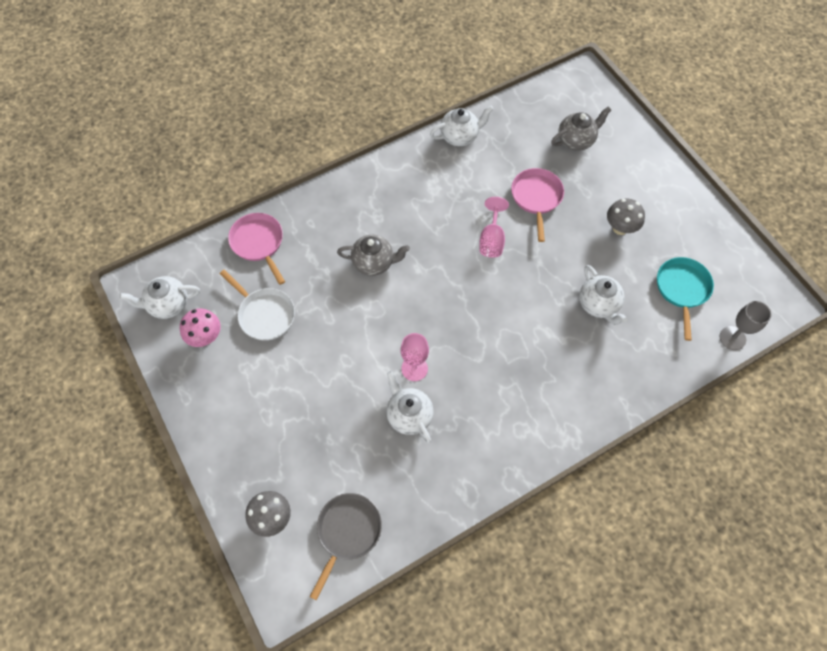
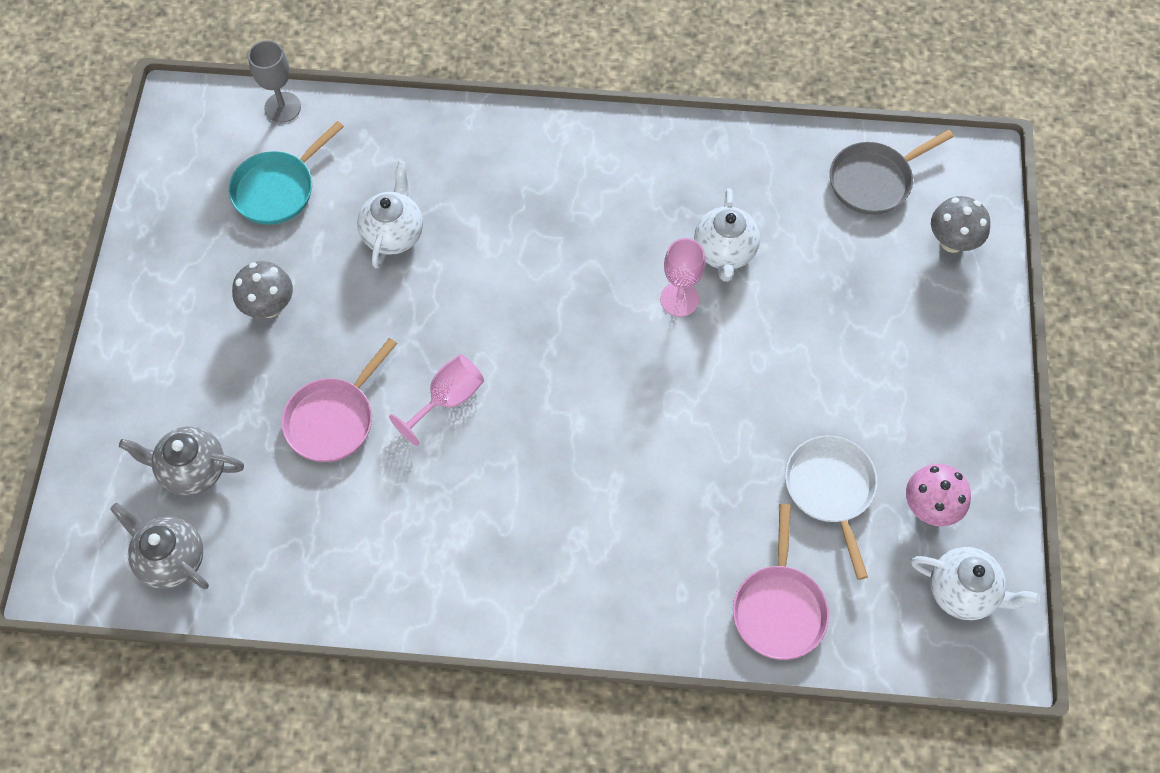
camera: 145 degrees left, 0 degrees up
(374, 263) = (632, 469): grey teapot -> grey teapot (171, 559)
(460, 136) = (350, 594): white teapot -> none

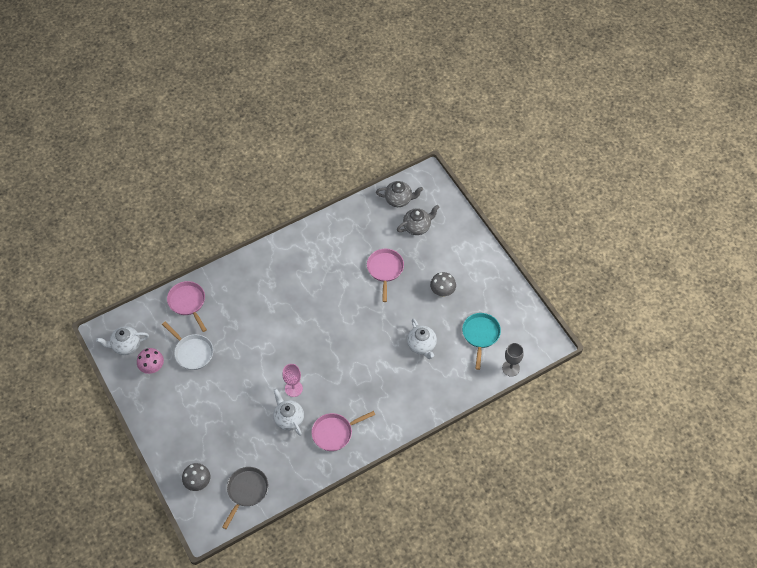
camera: 145 degrees right, 5 degrees down
(448, 399) = (351, 300): pink goblet -> none
(660, 183) = (335, 433): none -> pink pan

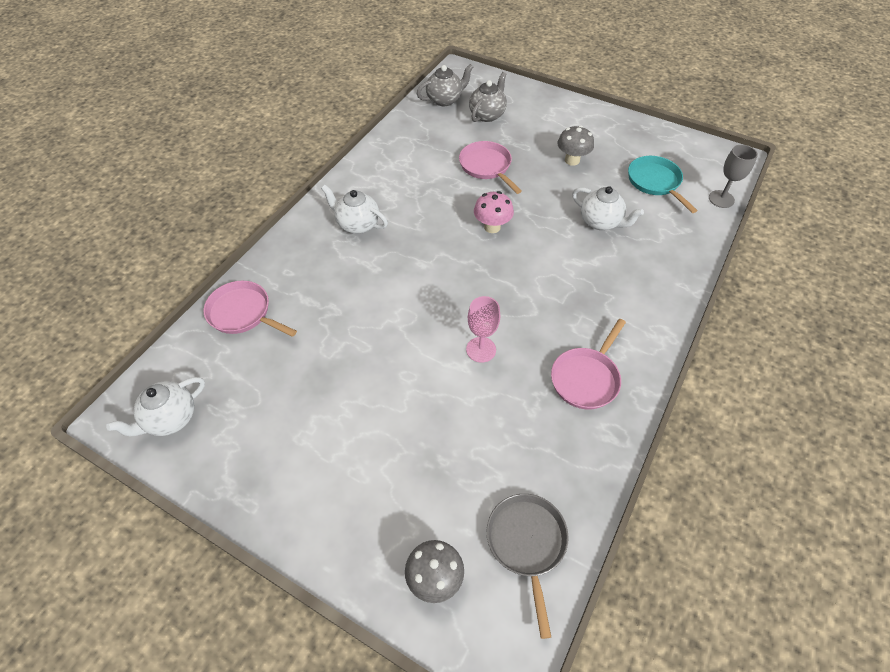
camera: 30 degrees left, 5 degrees down
(152, 367) = (236, 429): pink mushroom -> pink mushroom (492, 227)
(192, 352) = (291, 375): white pan -> none
(288, 419) = (506, 394): white teapot -> white teapot (357, 224)

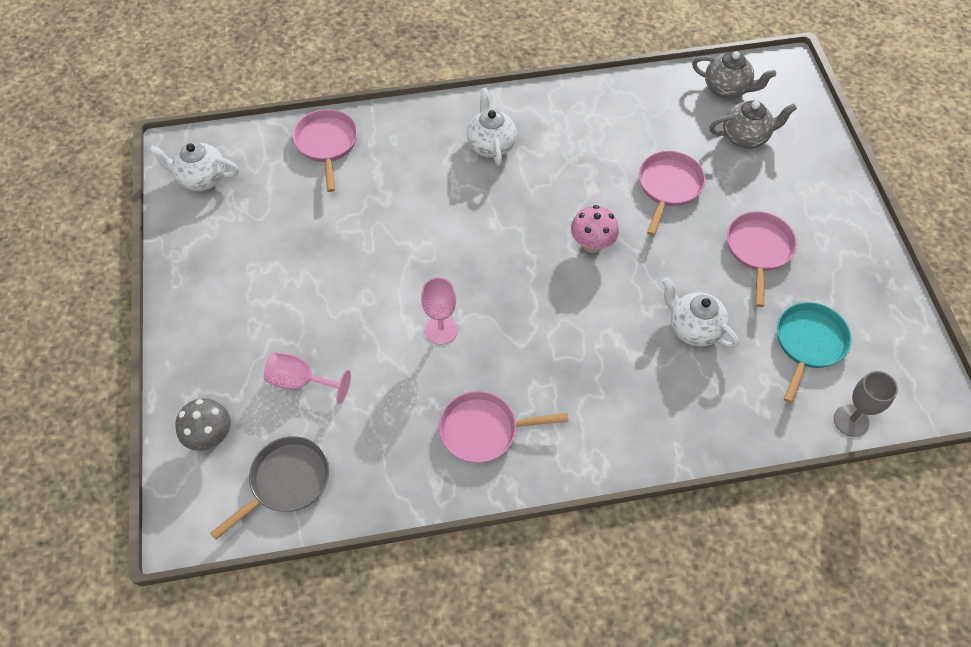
camera: 50 degrees right, 5 degrees up
(442, 471) = (300, 381): none -> pink goblet
(572, 160) = (758, 250): grey mushroom -> pink pan
(601, 222) = (693, 328): white teapot -> white teapot turned 135 degrees clockwise

